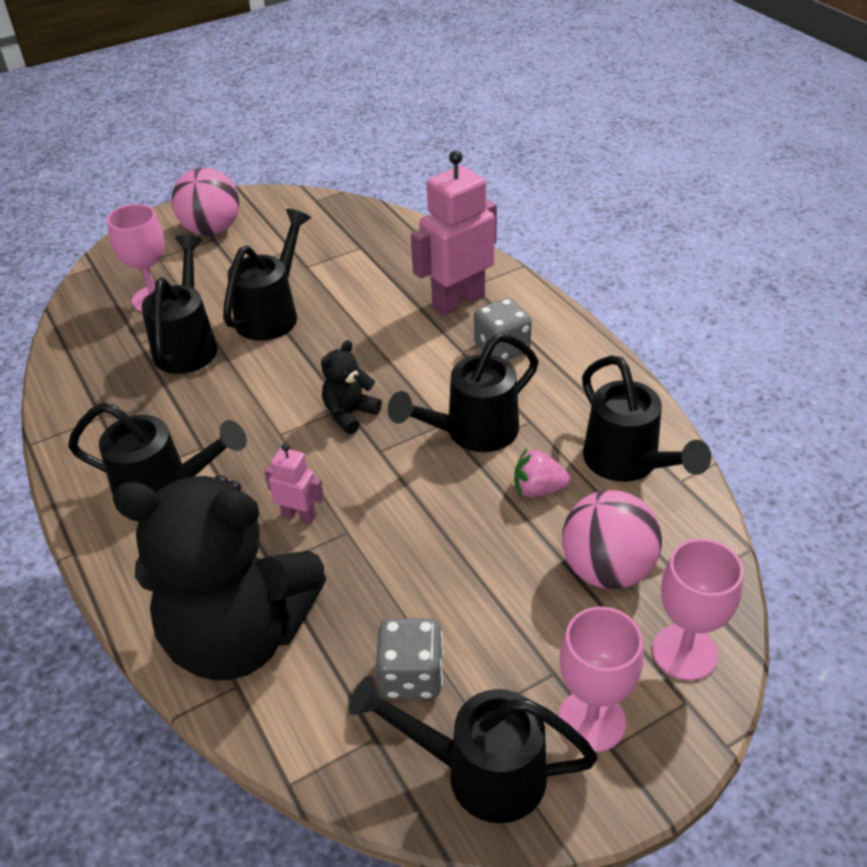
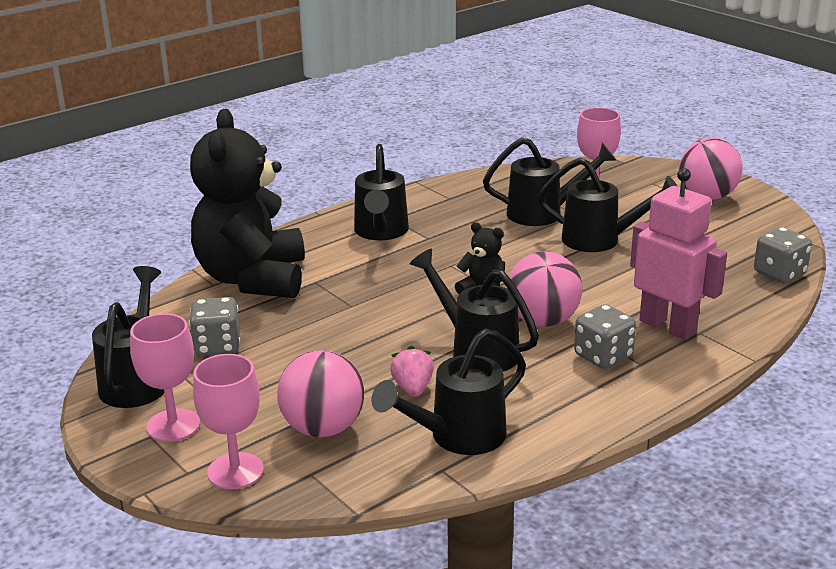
camera: 80 degrees right, 15 degrees down
(299, 515) = (364, 284): pink robot -> none
(383, 222) = (779, 273): none -> grey dice
(427, 378) = (542, 321): none -> pink ball

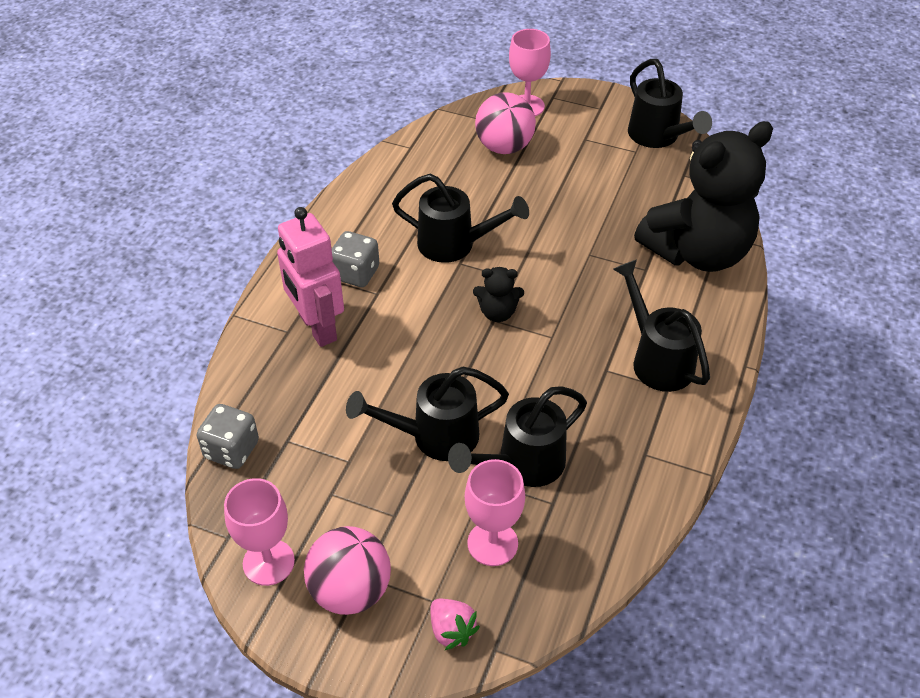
camera: 150 degrees right, 20 degrees up
(173, 425) = (595, 118): pink goblet -> pink goblet (268, 562)
(217, 346) = (641, 180): grey dice -> none
(253, 279) = (697, 252): black teddy bear -> black teddy bear turned 90 degrees clockwise
(413, 388) = (474, 195): pink strawberry -> pink strawberry (451, 630)
(458, 437) = (416, 170): black watering can -> none
(542, 321) = (424, 294): pink ball -> none
(668, 326) = (317, 328): pink robot -> pink robot turned 45 degrees clockwise

